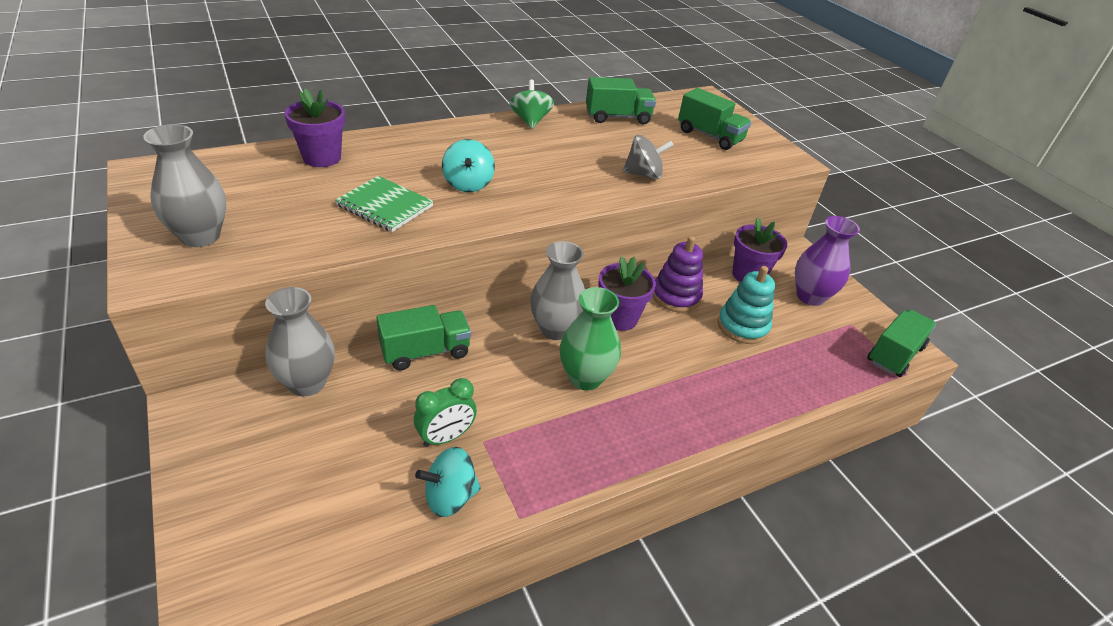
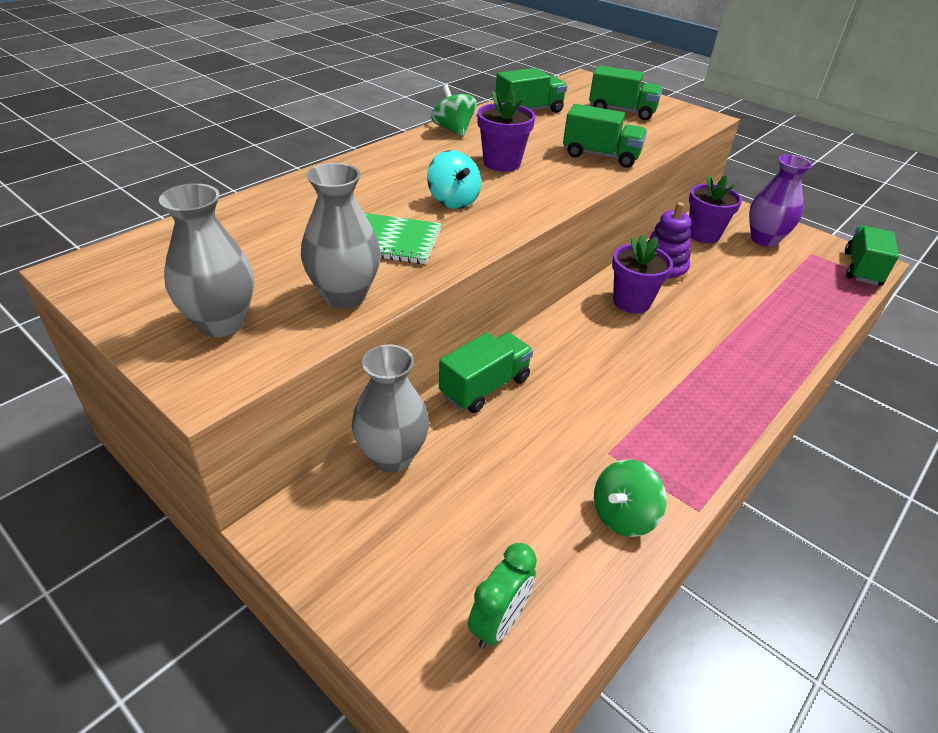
camera: 20 degrees left, 0 degrees up
(322, 158) = (278, 210): purple flower pot -> purple flower pot (502, 163)
(446, 437) = (572, 461): green clock -> green clock (498, 622)
(450, 497) = (623, 515): turquoise spinning top -> green spinning top
(555, 329) = (585, 328): grey vase -> grey vase (344, 296)
(585, 378) = (647, 364): green vase -> none
(643, 174) = (600, 156): grey spinning top -> green truck
(742, 326) = (735, 279): turquoise stacking toy -> none

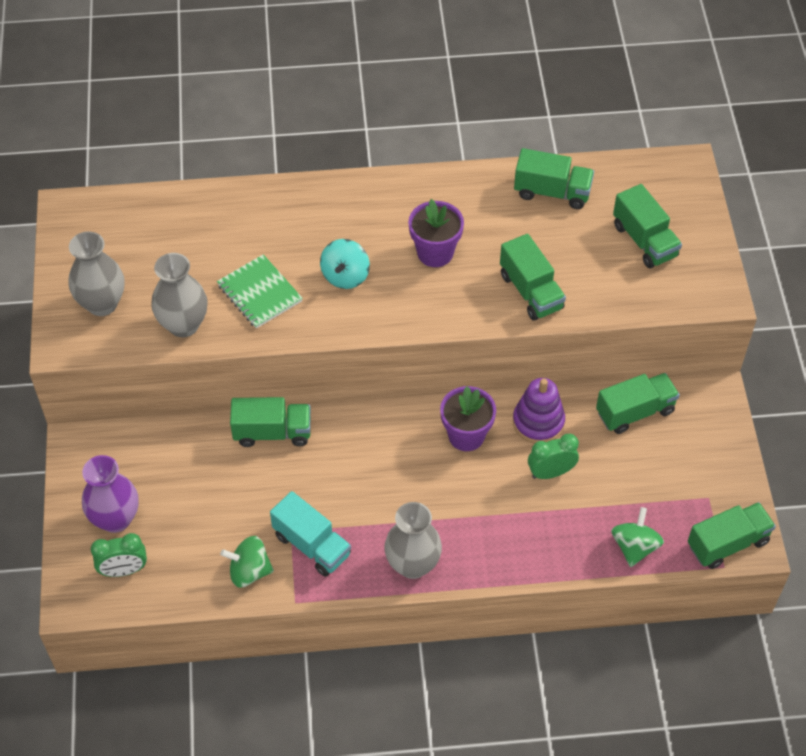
camera: 45 degrees right, 15 degrees up
(392, 456) = (168, 441): grey vase -> grey vase (412, 564)
(453, 130) = (449, 185): green spinning top -> green spinning top (634, 547)
(641, 451) = (312, 545): none -> turquoise truck
(703, 234) = (635, 412): purple flower pot -> green truck
(715, 291) = (551, 472): none -> green clock
(764, 239) = (686, 454): purple vase -> purple vase (115, 519)

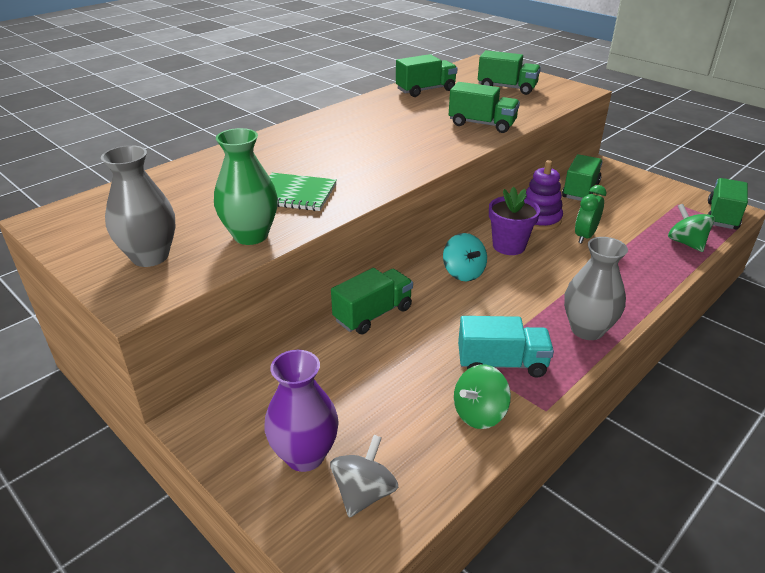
camera: 40 degrees left, 20 degrees down
(124, 570) = (364, 493): green clock -> grey spinning top
(183, 325) = (251, 235): grey vase -> green vase
(345, 276) = (350, 162): turquoise spinning top -> turquoise spinning top (463, 273)
(435, 253) = (395, 132): purple flower pot -> none

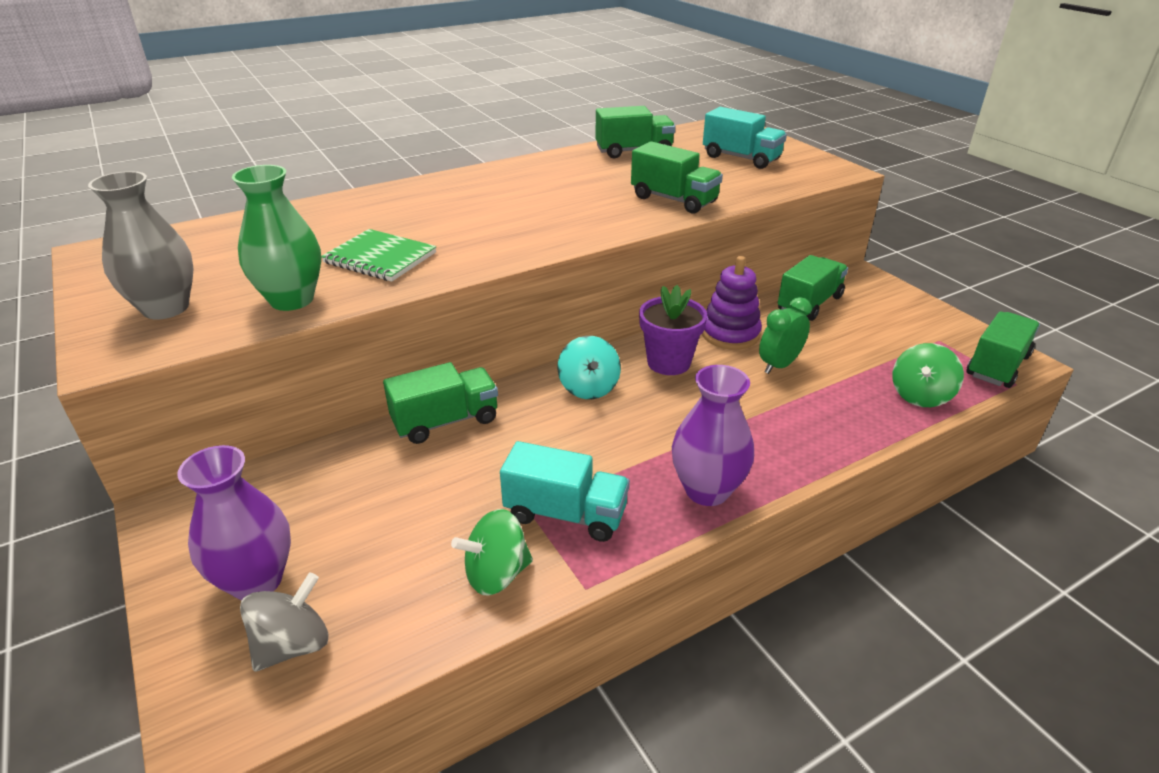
camera: 15 degrees right, 0 degrees up
(507, 88) = (741, 158): green truck -> turquoise truck
(587, 330) = (707, 490): grey vase -> purple vase
(686, 243) = (920, 395): green spinning top -> green spinning top turned 135 degrees counterclockwise

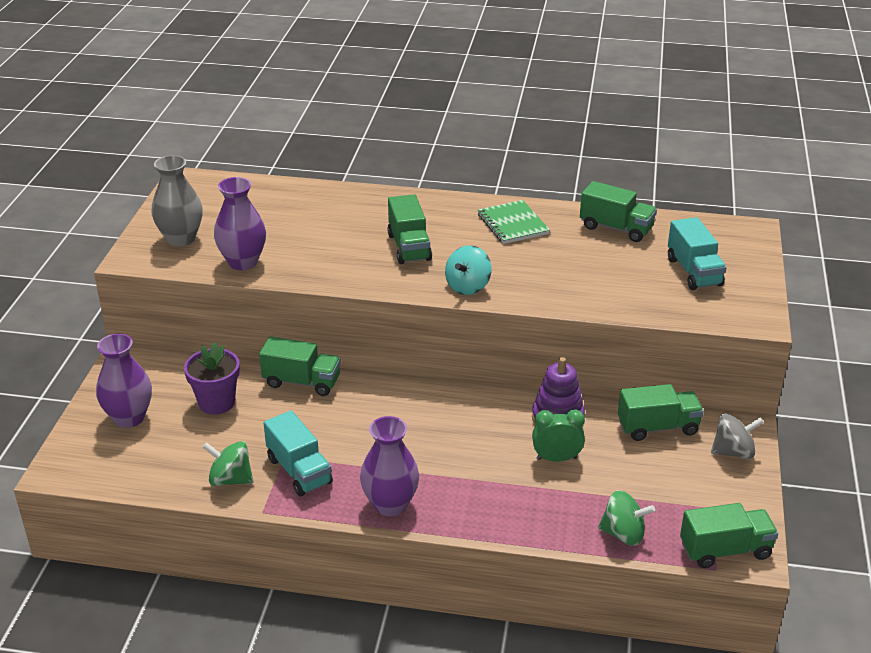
camera: 40 degrees right, 0 degrees up
(292, 300) = (243, 262): green vase -> purple vase
(293, 645) = (116, 456): grey spinning top -> grey spinning top (733, 452)
(380, 258) = (320, 253): green notebook -> green notebook (512, 224)
(588, 388) = (408, 405): turquoise spinning top -> turquoise spinning top (468, 286)
(668, 362) = (483, 416): purple flower pot -> purple flower pot (216, 402)
(674, 200) = (571, 289): green truck -> green truck (409, 247)
(920, 395) = (623, 534): green spinning top -> green spinning top turned 150 degrees counterclockwise

